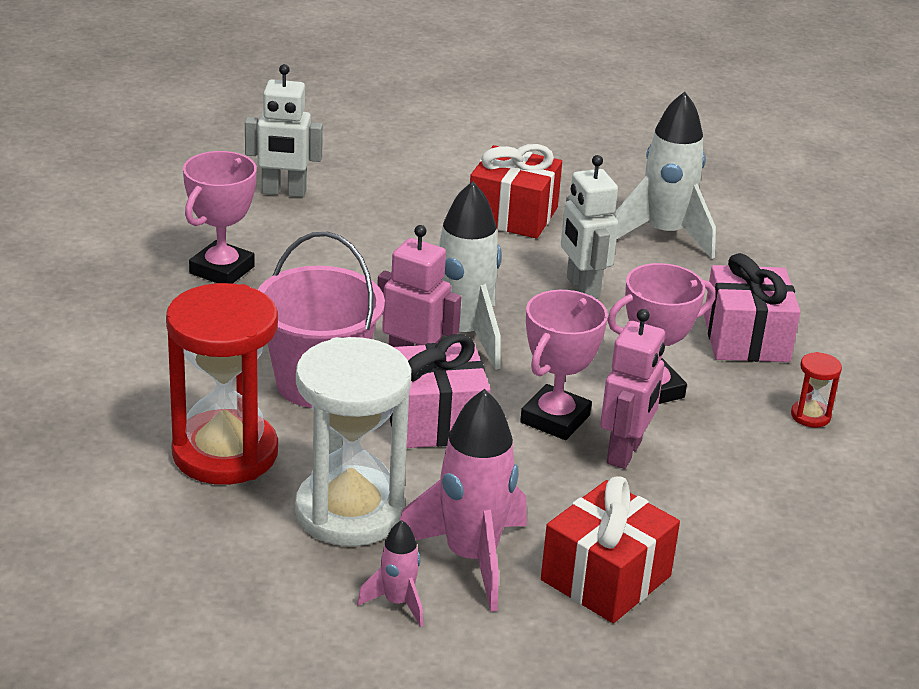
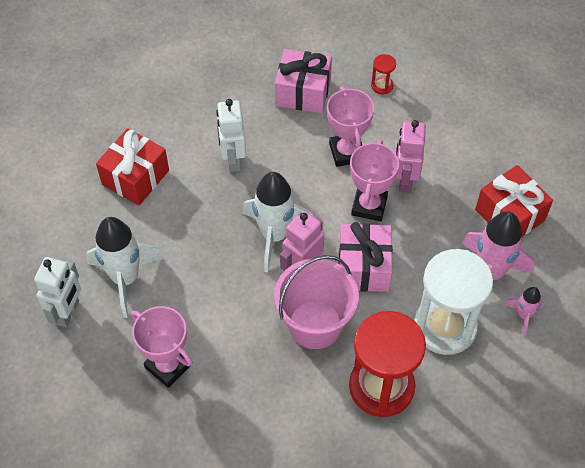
camera: 75 degrees left, 25 degrees up
(555, 419) = (369, 206): pink trophy -> pink trophy turned 60 degrees clockwise
(582, 288) = (233, 159): white robot -> white robot turned 90 degrees clockwise
(625, 453) = (405, 180): pink robot -> pink robot turned 120 degrees counterclockwise
(664, 235) = (180, 101): white rocket -> white rocket (125, 278)

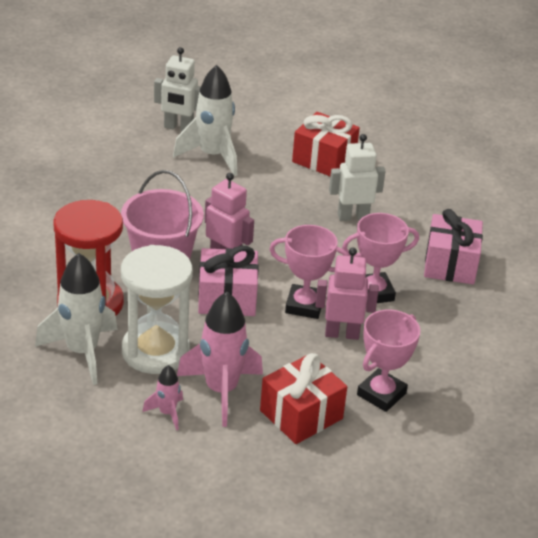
camera: 85 degrees right, 20 degrees down
(168, 366) = (123, 179): pink trophy -> pink trophy (381, 394)
(274, 235) = (263, 241): white rocket -> white rocket (82, 352)
(382, 86) = (473, 323): red hourglass -> none

